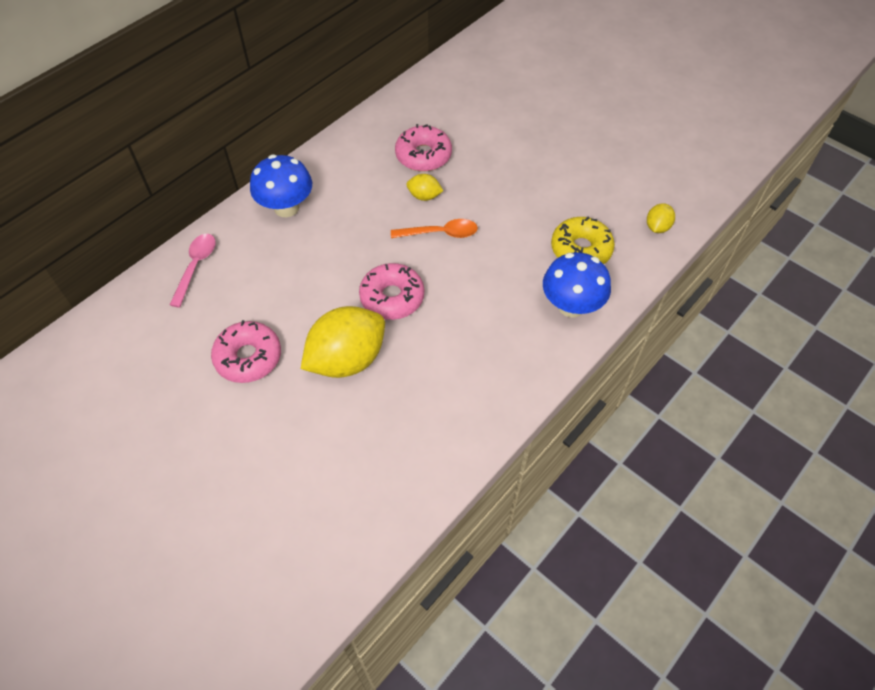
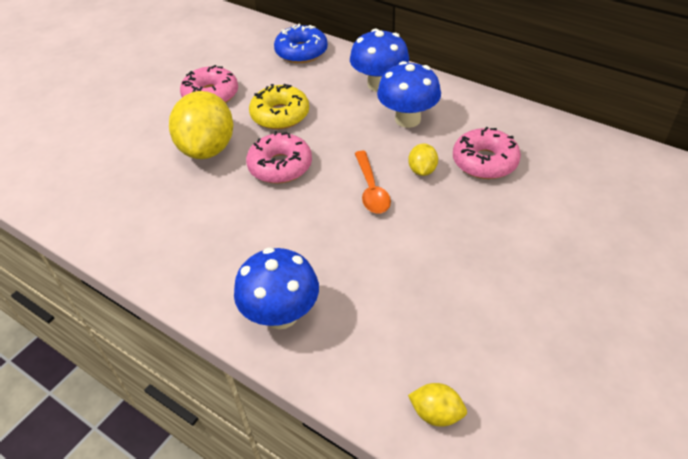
camera: 85 degrees right, 10 degrees down
(196, 267) = (301, 52): pink spoon -> blue donut
(347, 359) = (207, 149): yellow lemon -> yellow lemon turned 45 degrees clockwise
(350, 195) = (407, 119): none -> blue mushroom
(581, 249) = (374, 320): yellow donut -> yellow donut (280, 115)

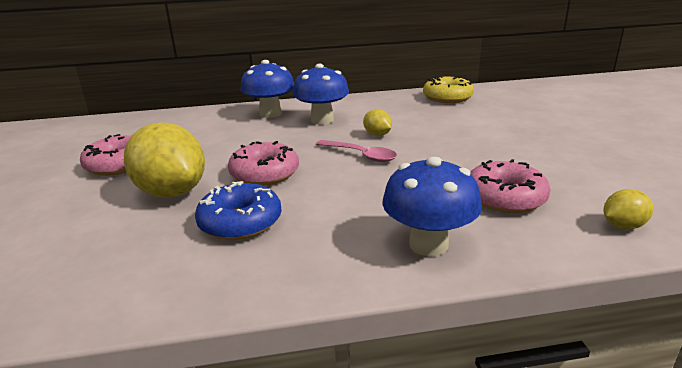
camera: 45 degrees left, 20 degrees down
(280, 115) = (213, 151): yellow donut -> yellow donut (447, 98)
(301, 52) = (174, 119): blue donut -> blue donut (240, 222)
(371, 189) = (360, 155): orange spoon -> pink spoon
(484, 162) = (407, 118): pink donut -> pink donut (505, 198)

